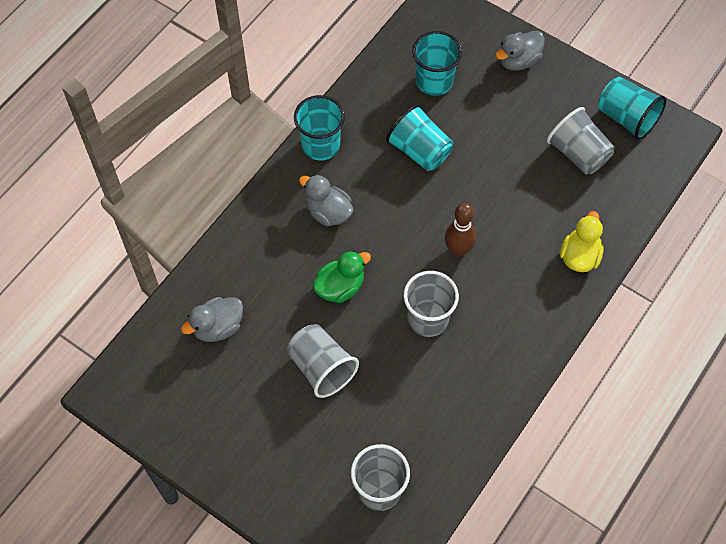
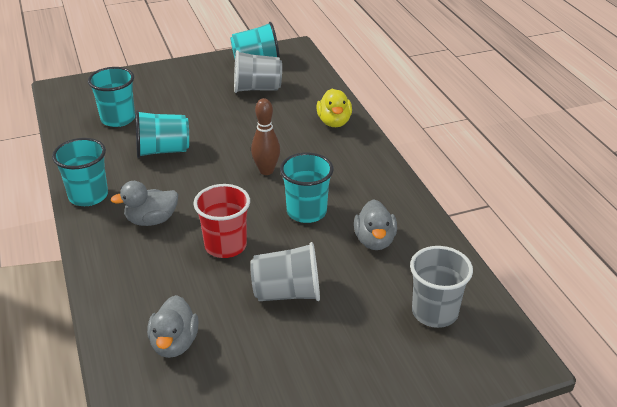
camera: 55 degrees left, 25 degrees down
(340, 287) = (225, 246): green duck -> red cup
(428, 319) = (306, 212): grey cup -> turquoise cup
(518, 61) = (156, 79): grey duck -> grey duck (374, 241)
(579, 256) = (334, 122): yellow duck -> yellow duck turned 150 degrees counterclockwise

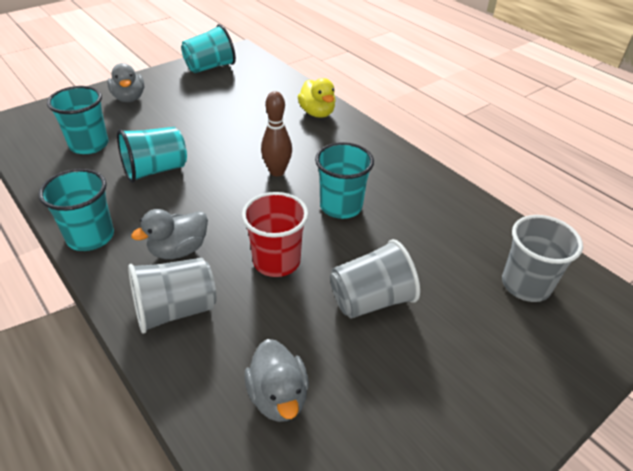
camera: 20 degrees left, 5 degrees up
(257, 89) = (224, 93): grey cup -> grey cup (175, 310)
(374, 241) = (424, 222): grey duck -> grey duck (129, 98)

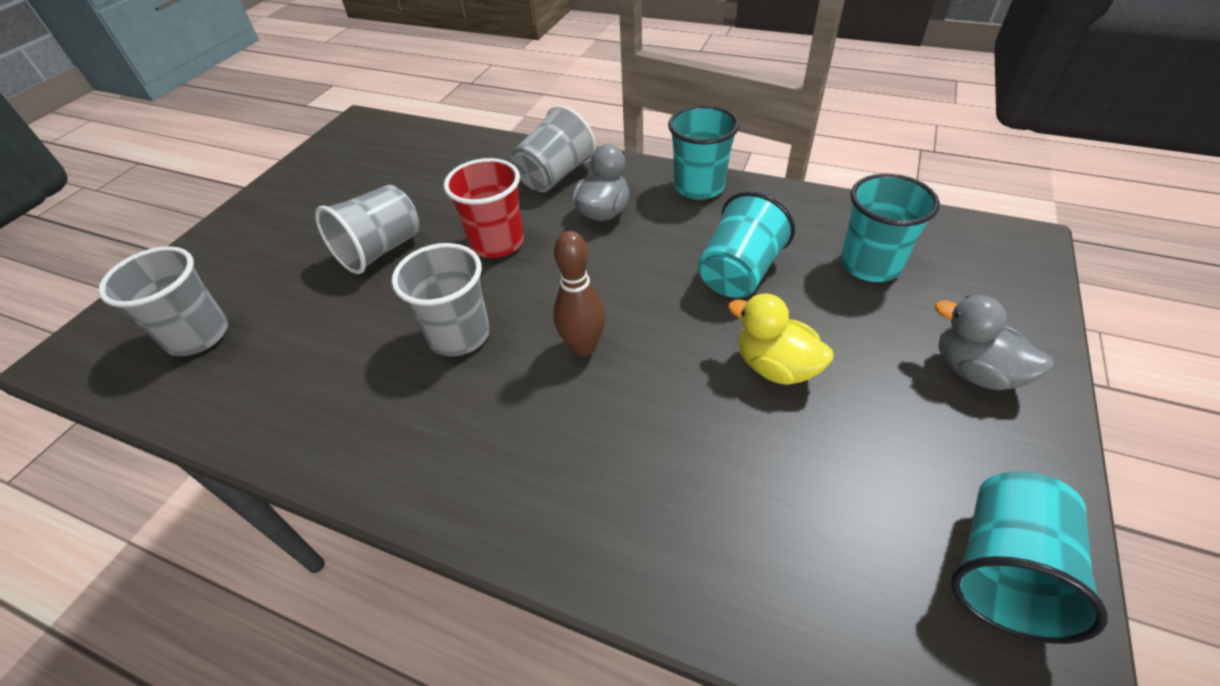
camera: 155 degrees right, 5 degrees up
(278, 396) = (432, 167): grey duck -> none
(317, 113) = (619, 529): yellow duck -> yellow duck (775, 367)
(341, 206) = (459, 335): turquoise cup -> grey cup

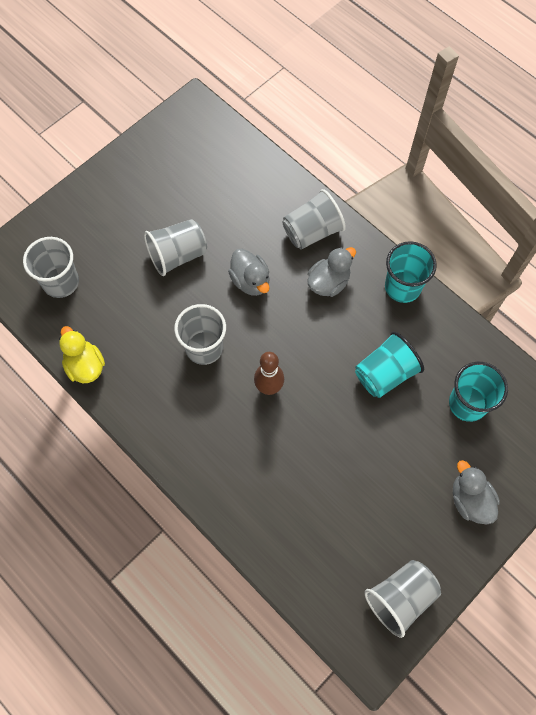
camera: 20 degrees right, 20 degrees up
(497, 243) = (250, 281): red cup -> grey duck
(775, 367) = (365, 448): yellow duck -> yellow duck (85, 366)
(1003, 570) = (400, 598): turquoise cup -> grey cup

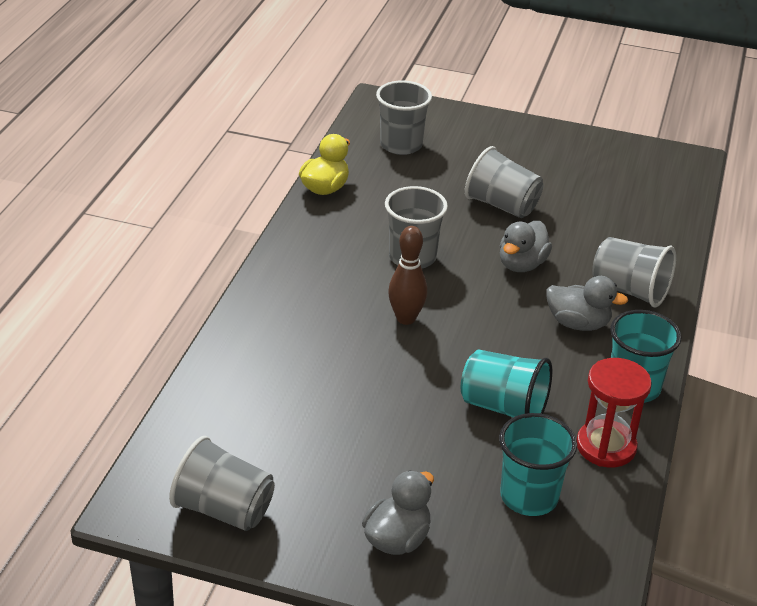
camera: 60 degrees right, 30 degrees down
(445, 335) = (606, 446): none -> red hourglass

